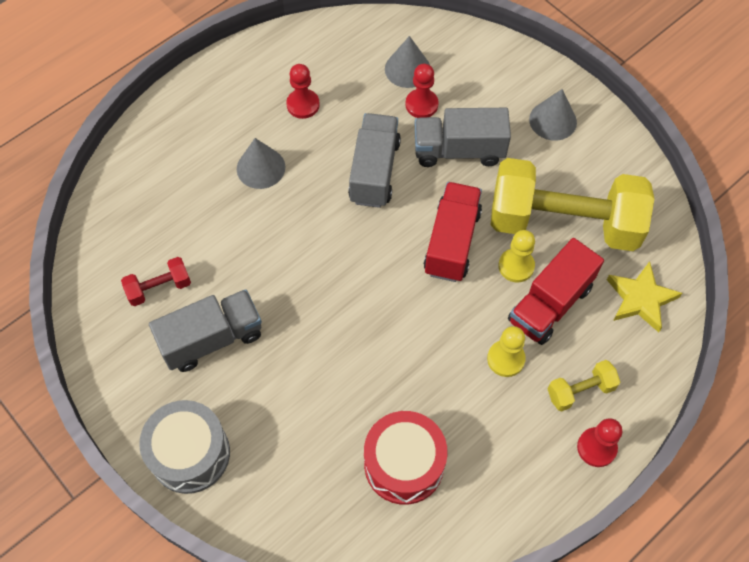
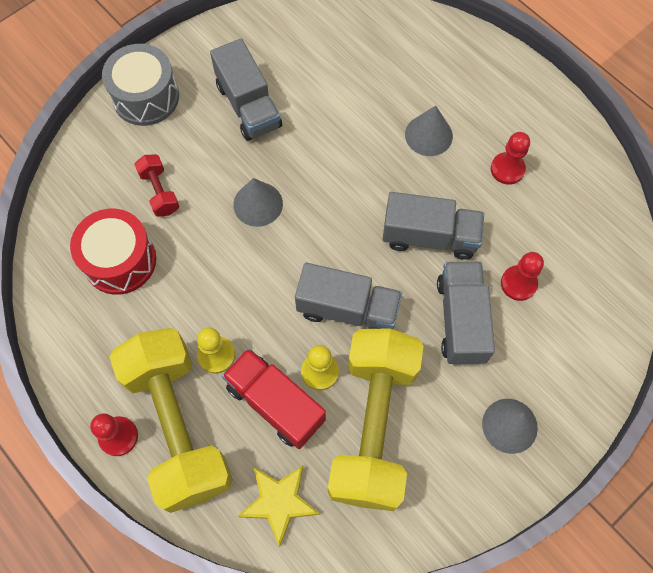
camera: 90 degrees right, 5 degrees up
(159, 288) = (299, 63): red dumbbell -> red dumbbell (160, 192)
(407, 69) = (566, 270): grey cone -> grey cone (258, 204)
(452, 242) = (347, 309): red truck -> grey truck
(580, 390) = (178, 426): yellow dumbbell -> yellow dumbbell, size x2.43

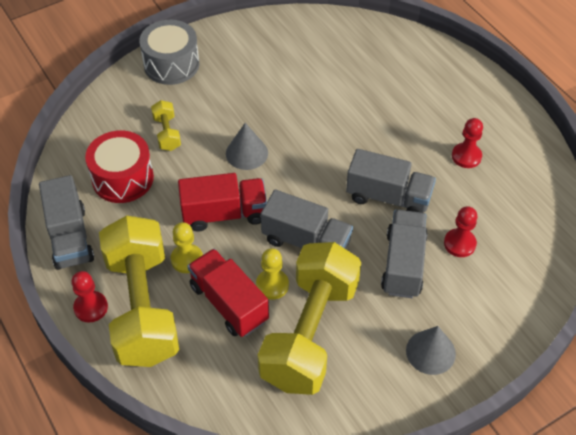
camera: 10 degrees right, 15 degrees down
(160, 192) = (167, 133): red dumbbell -> yellow dumbbell
(247, 288) = (224, 214): none -> red truck
(248, 106) = (254, 81): grey truck -> grey truck (70, 237)
(279, 502) = (215, 379): yellow star -> none
(428, 135) = (402, 122): grey cone -> none

